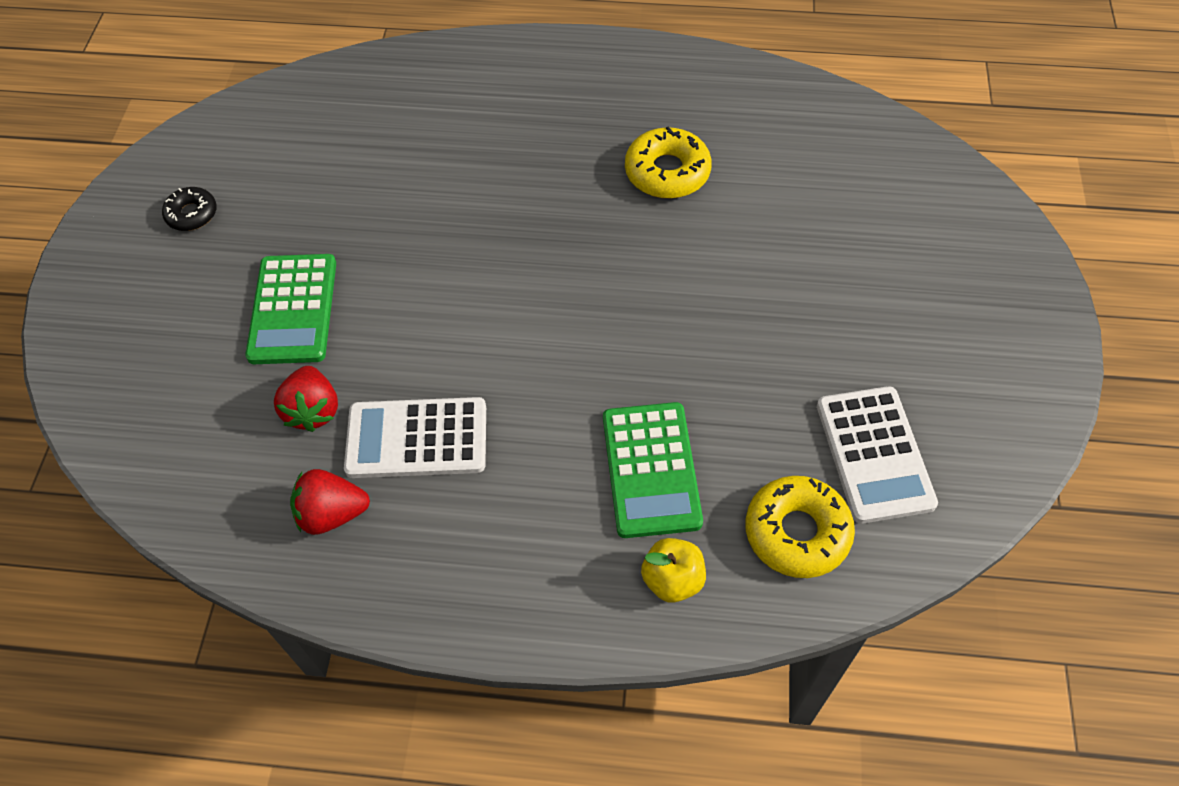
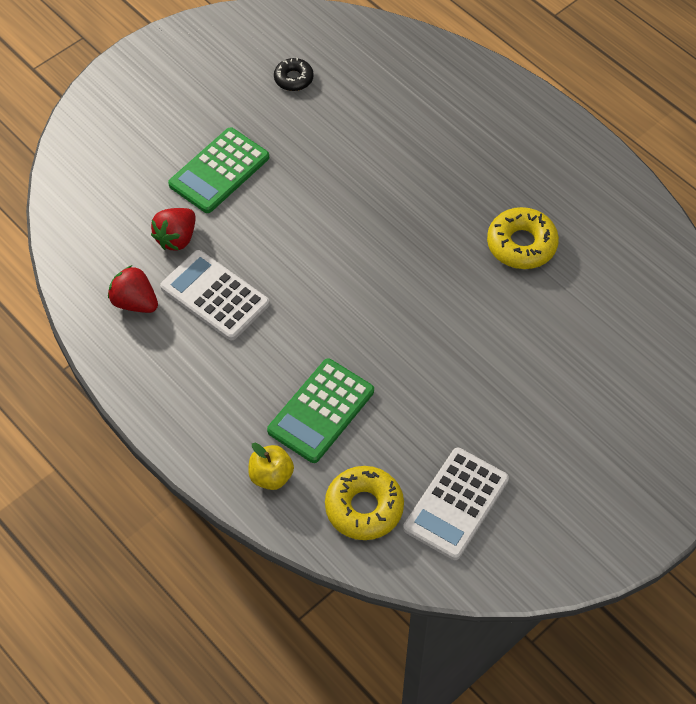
camera: 40 degrees right, 0 degrees up
(192, 214) = (217, 71): black donut -> black donut (293, 78)

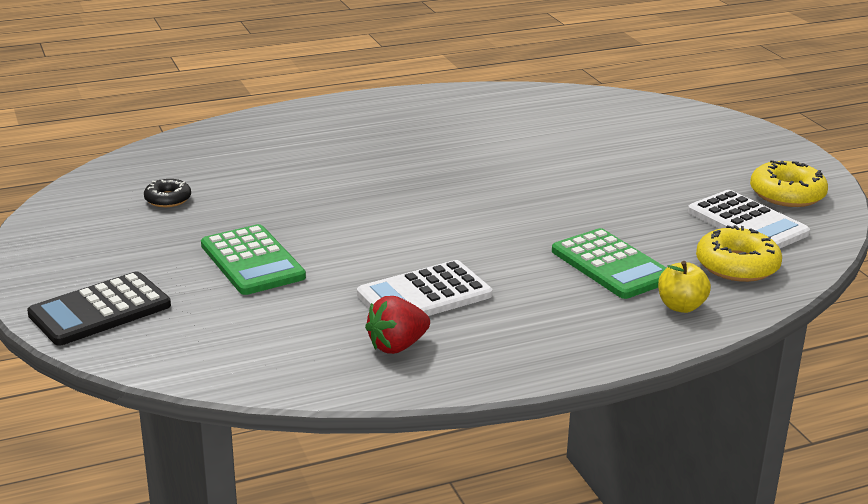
camera: 70 degrees left, 30 degrees down
(114, 116) = (100, 310): none -> black calculator
(176, 238) = (325, 303): red strawberry -> none
(521, 244) = (474, 141): yellow donut -> yellow donut (787, 194)

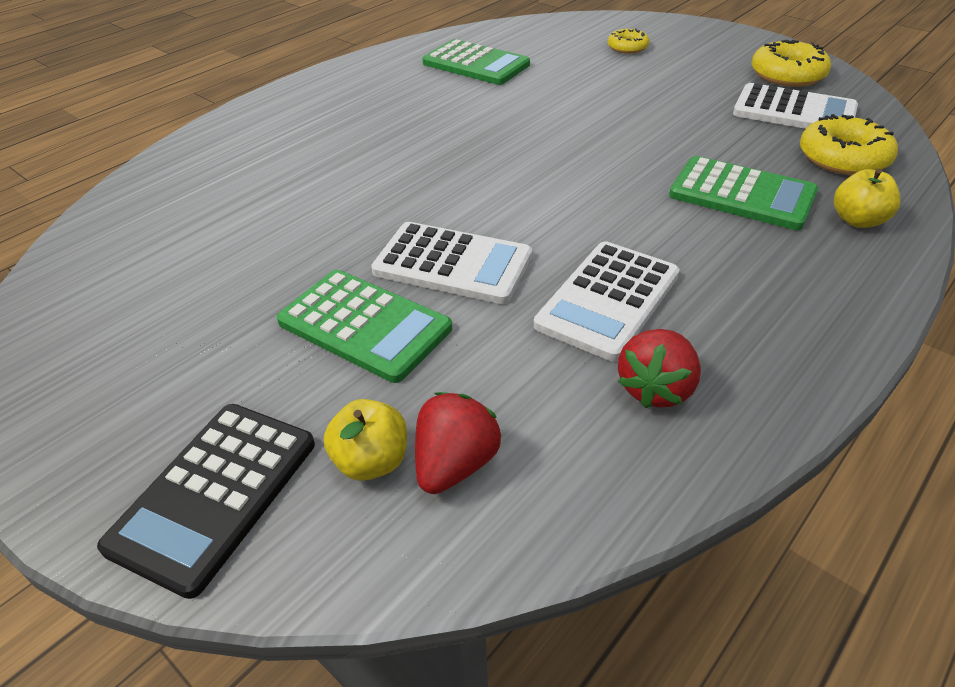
camera: 25 degrees left, 15 degrees up
(168, 199) = (180, 269): black donut -> none
(193, 323) = (371, 461): none -> yellow apple
(238, 340) = (455, 464): none -> red strawberry
(343, 245) = (453, 264): none -> white calculator
(514, 118) = (476, 64): none -> green calculator
(667, 136) = (627, 47): none -> yellow donut

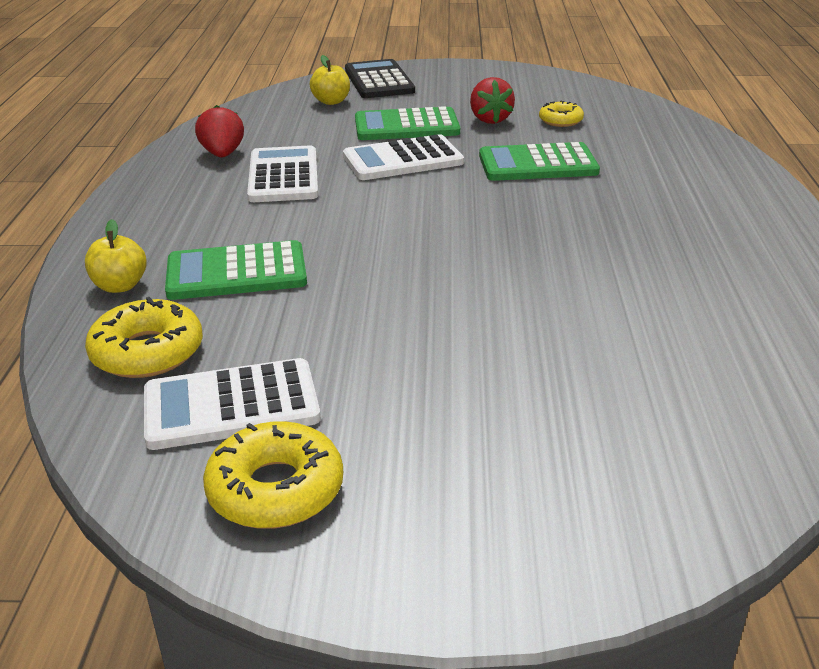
camera: 140 degrees right, 10 degrees down
(455, 464) = (294, 111): red strawberry -> red strawberry (490, 119)
(476, 64) = (701, 320): green calculator -> green calculator (538, 164)
(627, 47) = (573, 447): yellow donut -> yellow donut (560, 121)

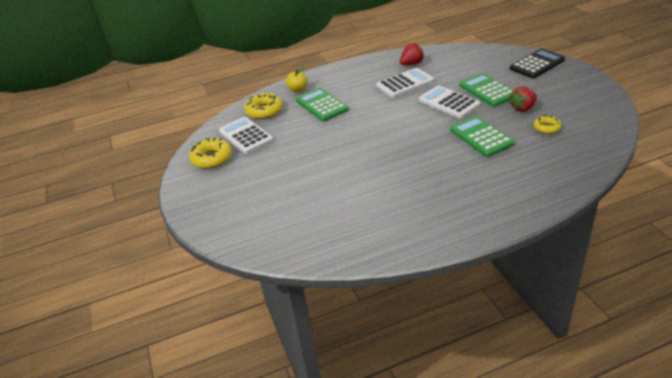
camera: 70 degrees right, 5 degrees up
(331, 101) = (494, 63): yellow apple -> none

